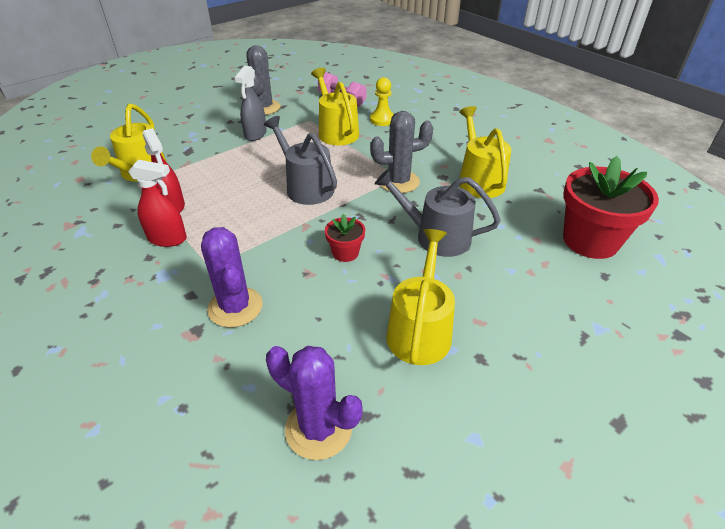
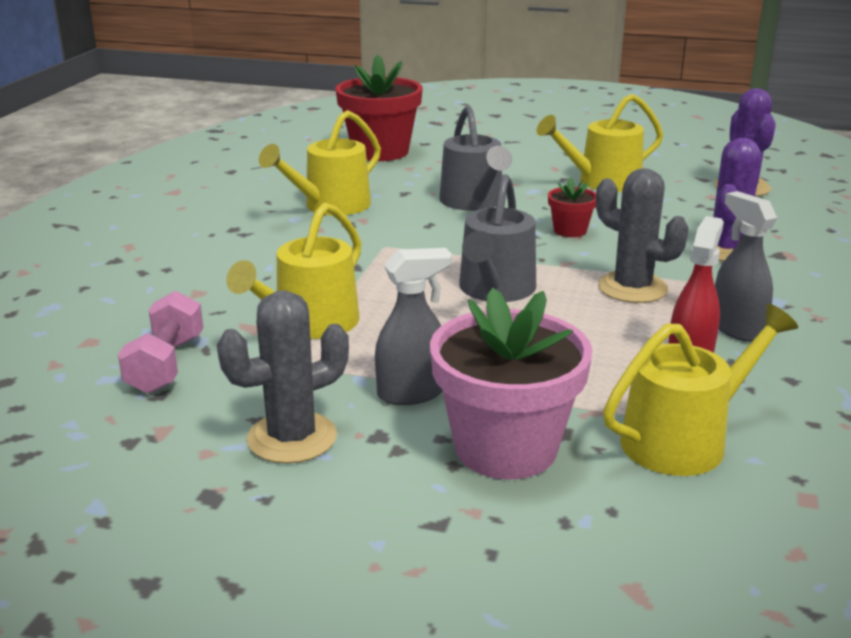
camera: 125 degrees left, 15 degrees down
(168, 239) = (736, 328): red spray bottle -> grey spray bottle
(198, 138) = (505, 448): none -> pink flower pot
(382, 120) = (220, 302): yellow pawn -> none
(399, 182) = (396, 242): grey cactus -> grey cactus (632, 288)

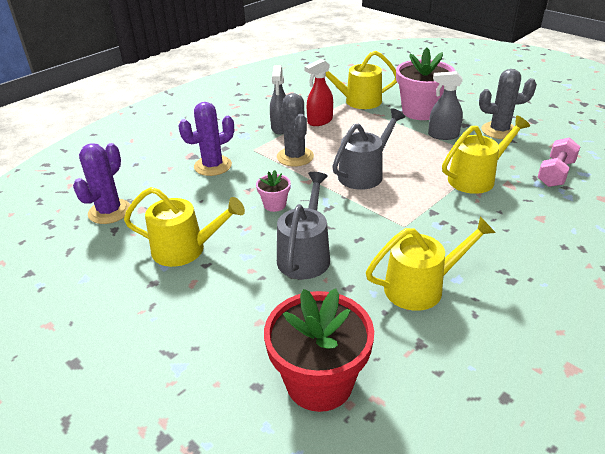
camera: 150 degrees left, 10 degrees up
(570, 230) = (274, 205): red flower pot -> pink flower pot

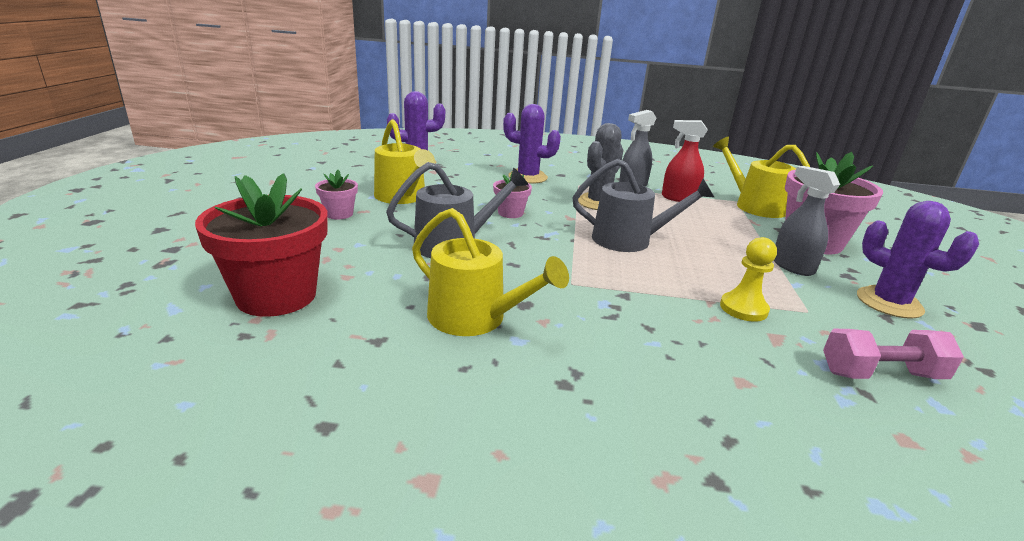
camera: 50 degrees right, 10 degrees down
(186, 300) = (339, 214): none -> pink flower pot
(476, 178) = (743, 308): yellow watering can -> yellow pawn
(499, 131) = (889, 303): grey cactus -> purple cactus

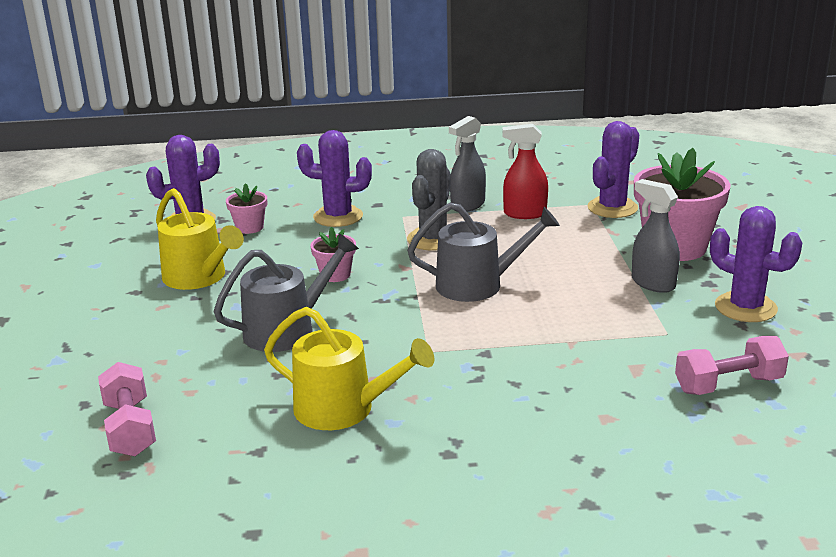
camera: 10 degrees left, 0 degrees up
(276, 296) = (130, 428): red flower pot -> pink dumbbell
(339, 214) = (136, 316): pink flower pot -> pink flower pot (249, 227)
(743, 308) = (604, 343): yellow pawn -> none
(755, 206) = (612, 208): yellow watering can -> purple cactus

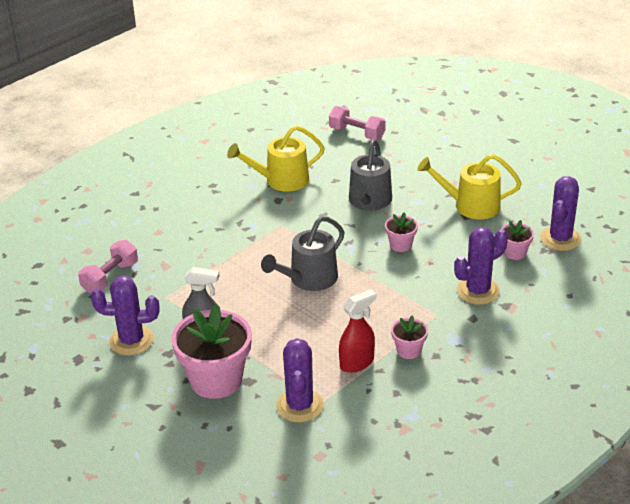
camera: 140 degrees right, 10 degrees up
(433, 239) = (385, 303): grey cactus -> none
(467, 205) = (409, 350): grey spray bottle -> pink flower pot

